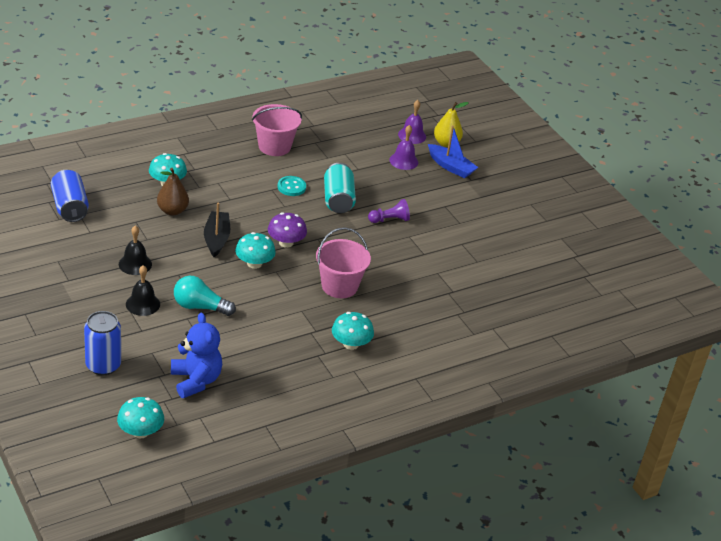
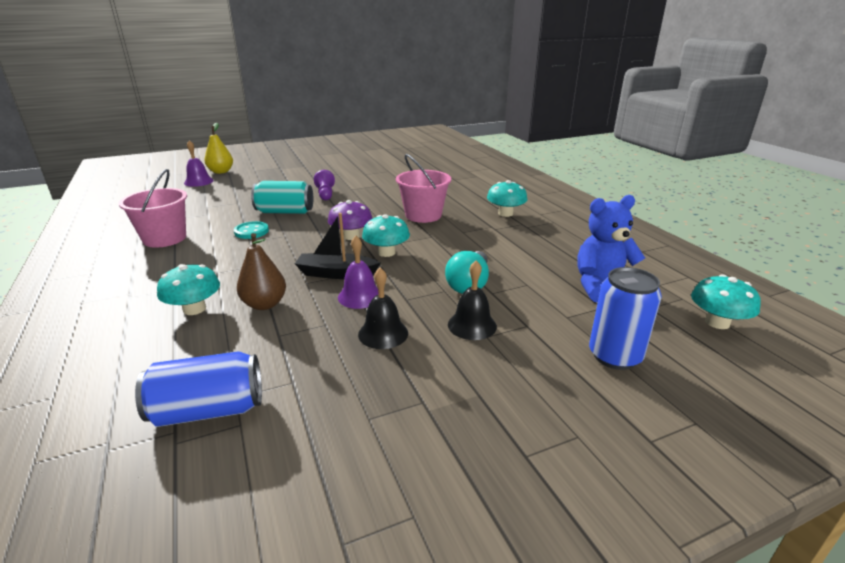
camera: 80 degrees left, 10 degrees down
(403, 161) = (237, 186): purple bell -> purple bell (360, 296)
(451, 167) = (257, 172): blue boat -> none

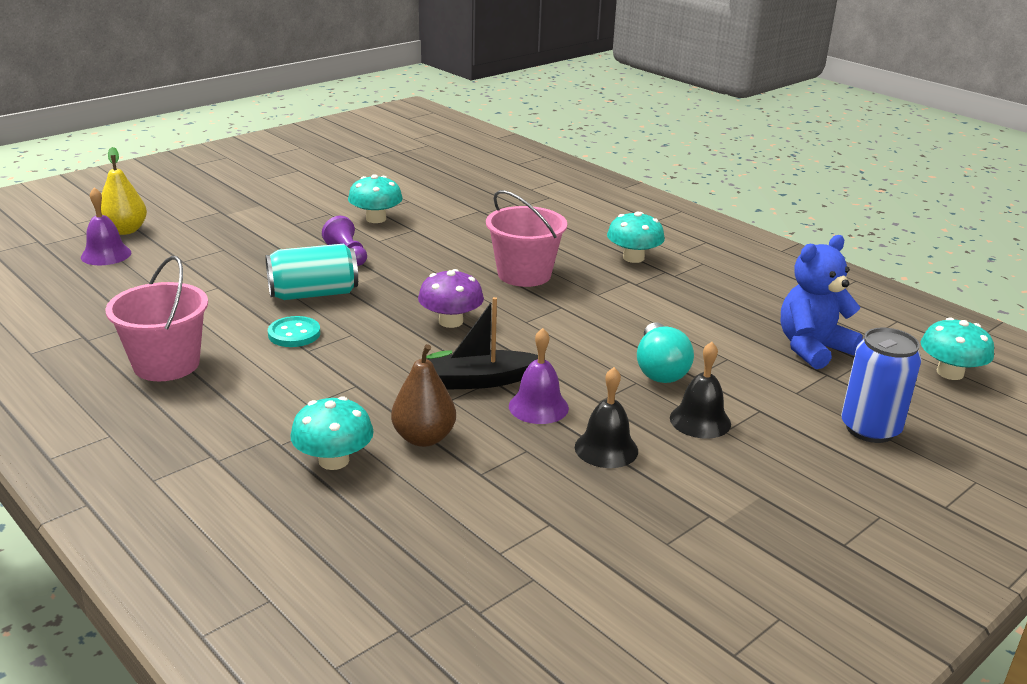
camera: 20 degrees left, 0 degrees up
(209, 410) = (483, 572): blue can -> none
(386, 252) = (521, 340): turquoise mushroom -> turquoise mushroom (376, 219)

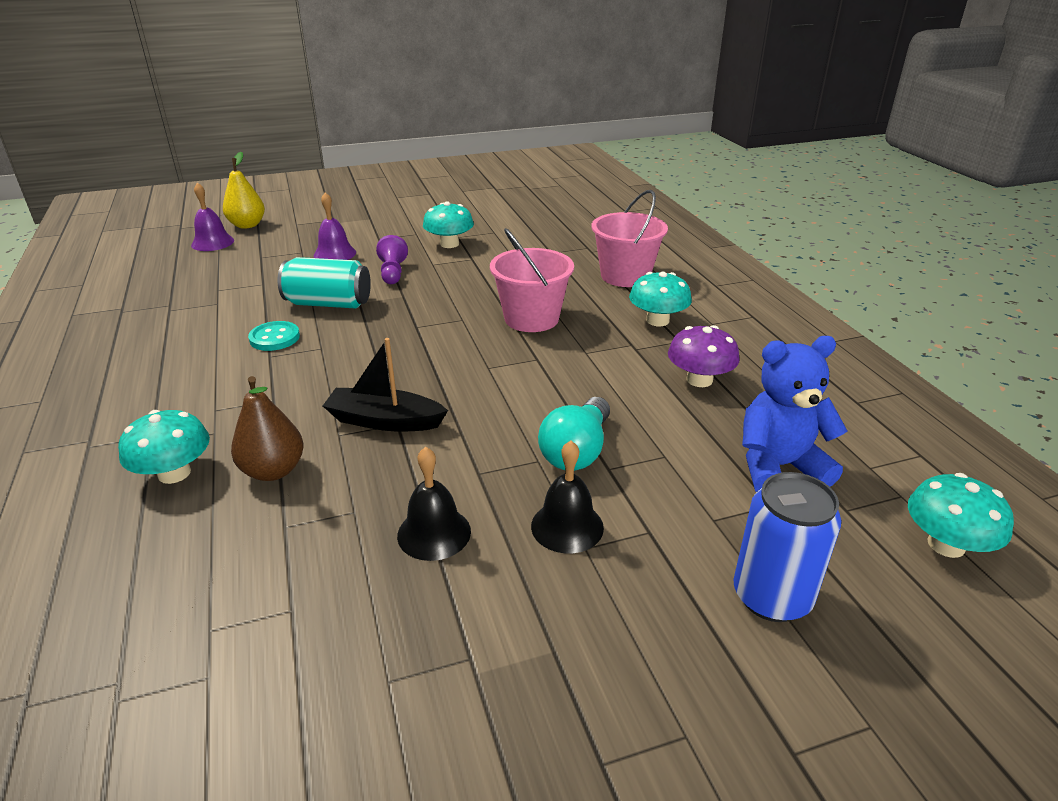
camera: 25 degrees right, 5 degrees up
(166, 364) = (150, 345): pink bucket -> pink bucket (625, 276)
(451, 321) = (418, 353): purple mushroom -> purple mushroom (699, 380)
(538, 407) = (412, 464): purple bell -> purple bell (335, 253)

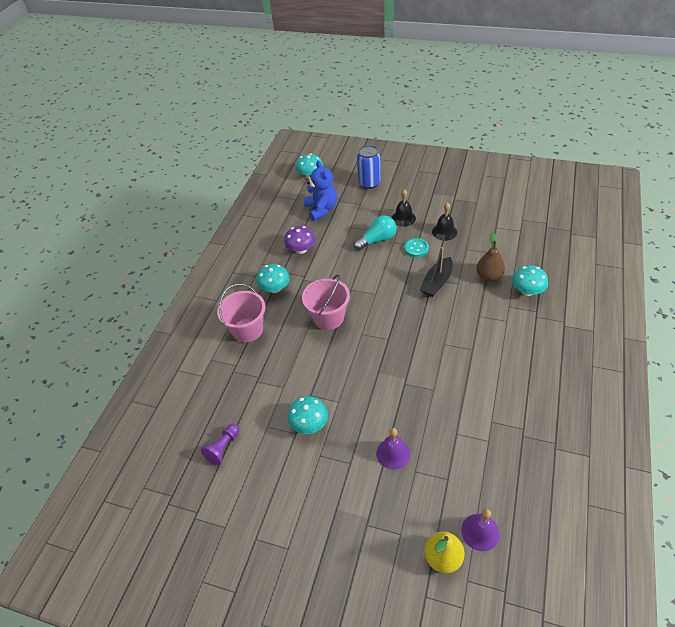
camera: 140 degrees left, 15 degrees up
(274, 338) = (465, 364): turquoise button -> turquoise button (416, 248)
(328, 303) = (424, 385): turquoise can -> none
(384, 421) = (437, 282): black boat -> black boat turned 75 degrees clockwise
(393, 272) = (369, 403): purple pawn -> purple pawn (223, 447)
(778, 467) = (321, 209): blue teddy bear -> blue teddy bear turned 135 degrees counterclockwise

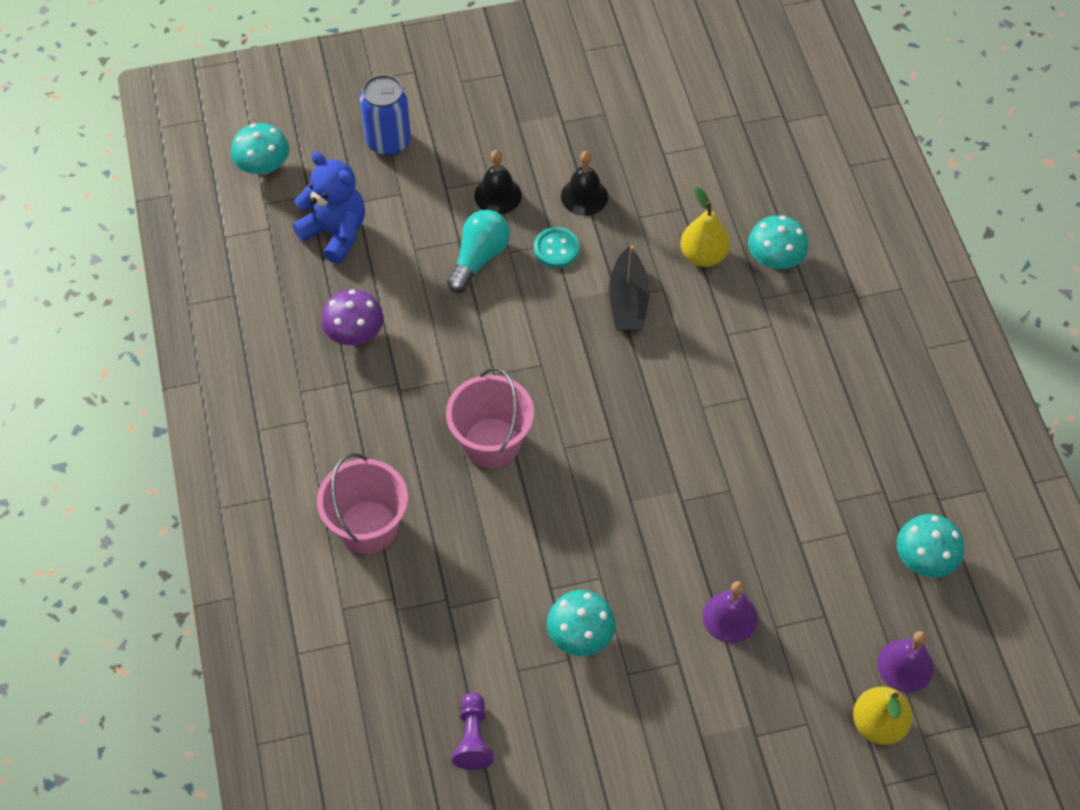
camera: 35 degrees left, 10 degrees up
(275, 288) = (361, 429): turquoise mushroom -> turquoise mushroom (924, 558)
(489, 276) = (703, 255): brown pear -> yellow pear

